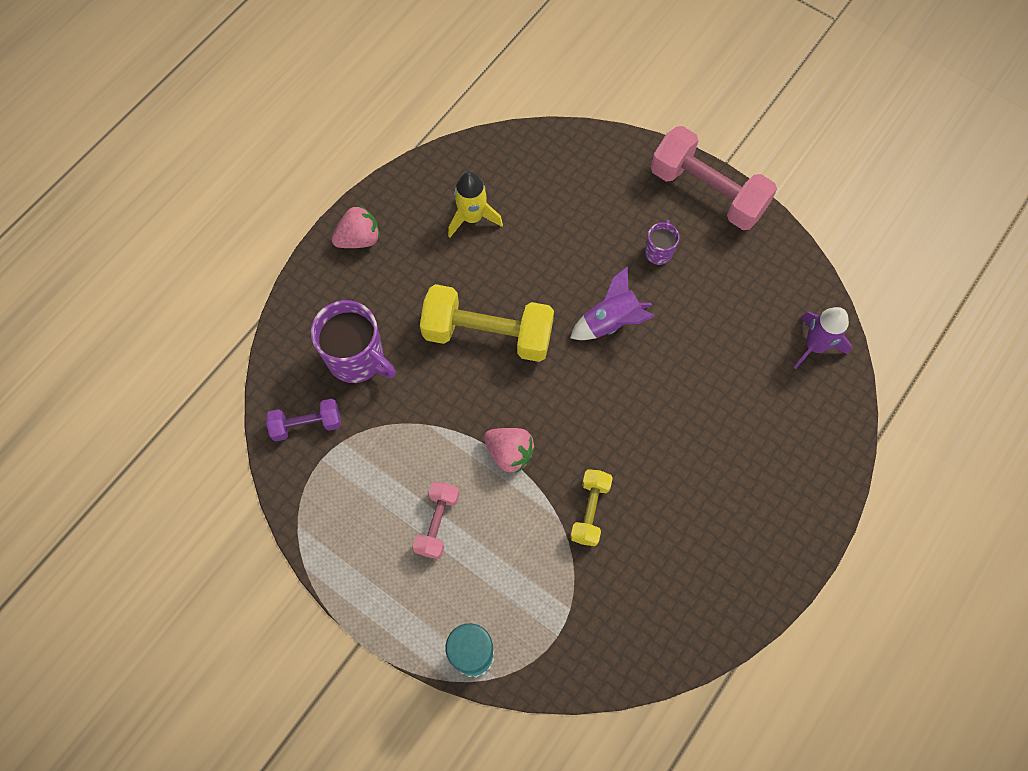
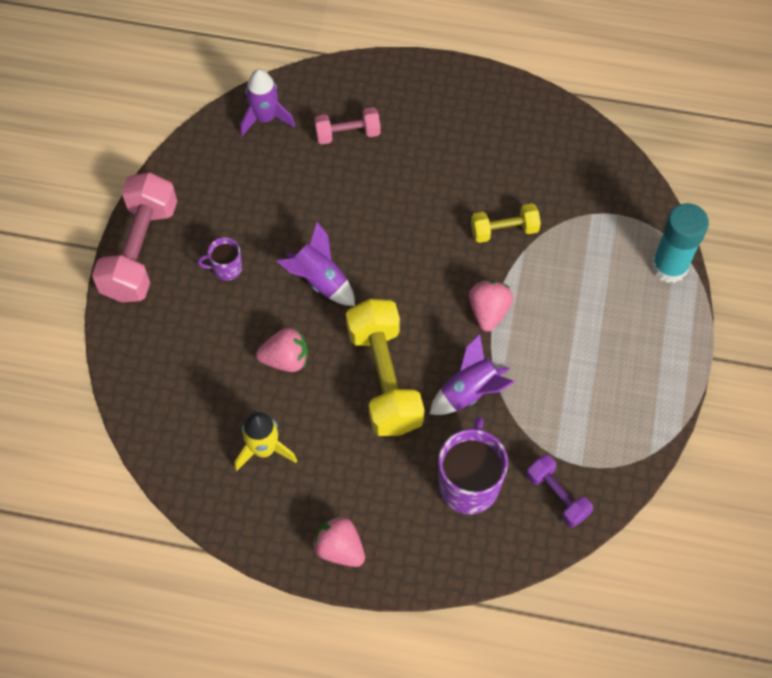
camera: 115 degrees left, 5 degrees down
(437, 523) = (581, 341): pink dumbbell -> pink dumbbell (347, 134)
(439, 398) = (469, 392): none -> purple rocket
(546, 264) = (286, 359): none -> pink strawberry

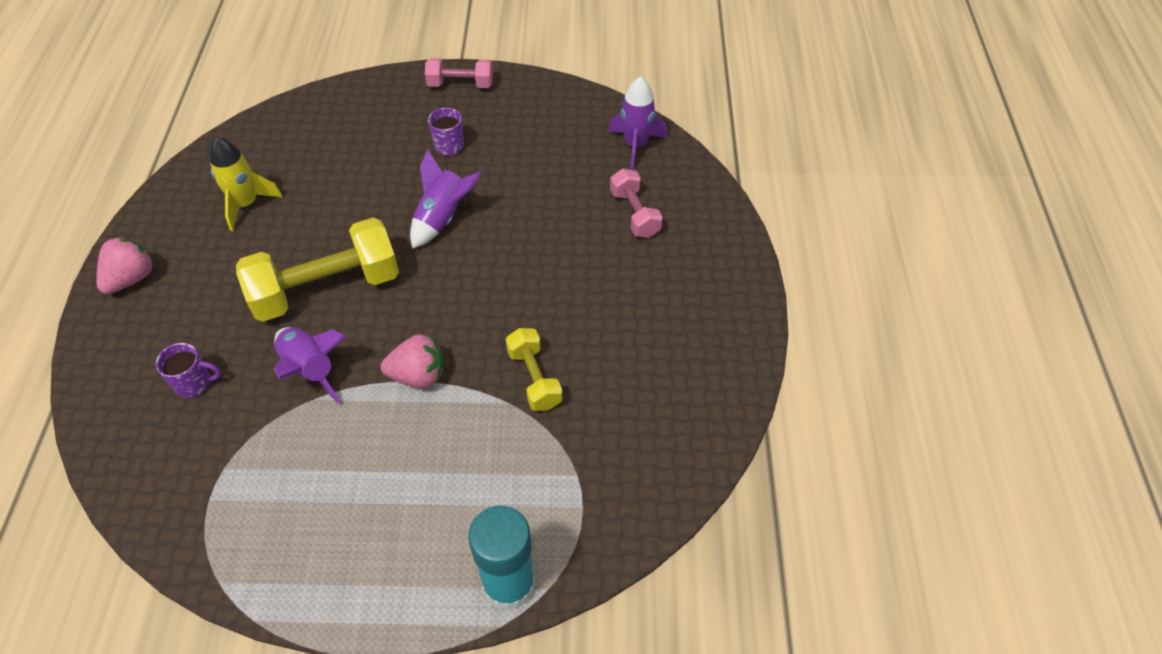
camera: 80 degrees right, 10 degrees down
(140, 251) = (460, 84): pink dumbbell -> pink dumbbell, size x0.53
(286, 359) = (347, 205): pink strawberry -> none
(469, 483) = (194, 383): purple mug -> purple mug, size x0.51
(557, 495) = (170, 476): purple dumbbell -> none

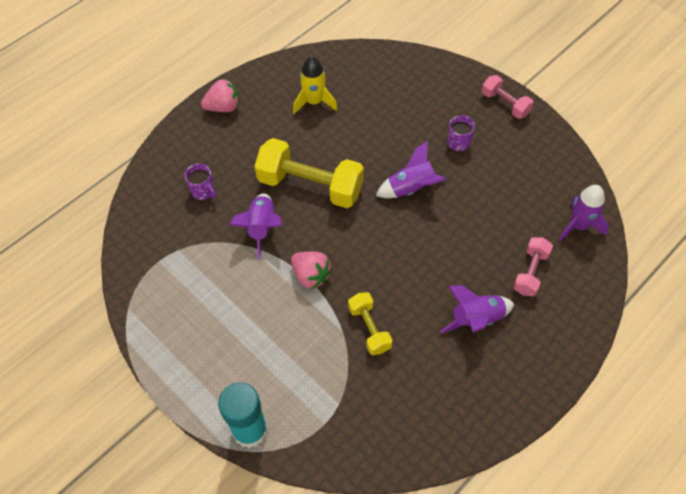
camera: 45 degrees right, 5 degrees up
(534, 378) = (369, 328): yellow dumbbell -> yellow dumbbell turned 45 degrees counterclockwise
(629, 290) = (476, 319): none -> purple rocket

